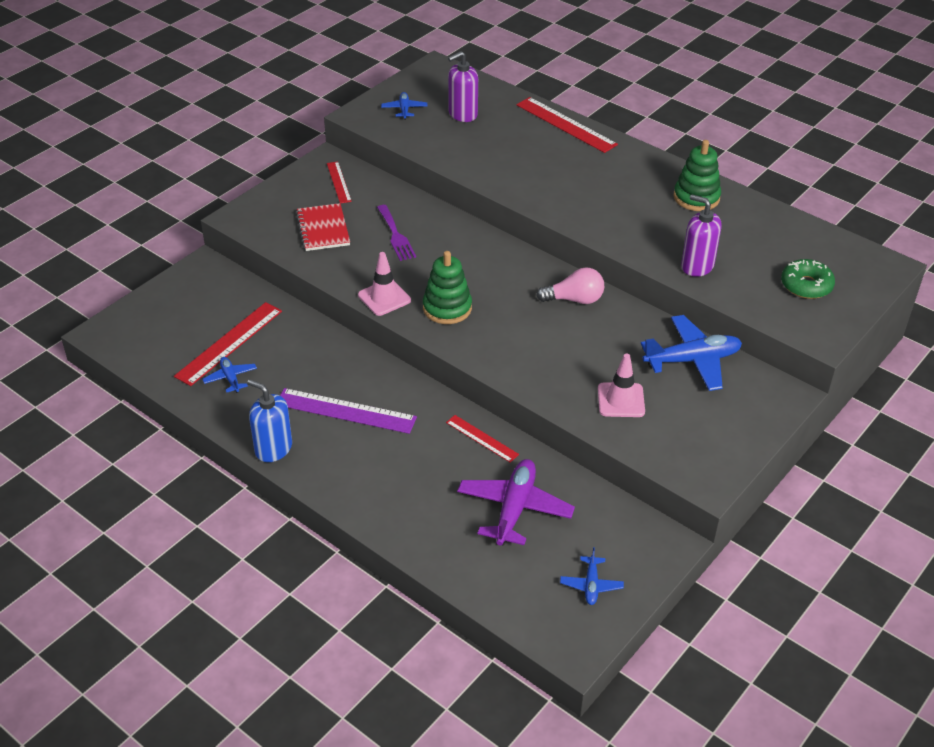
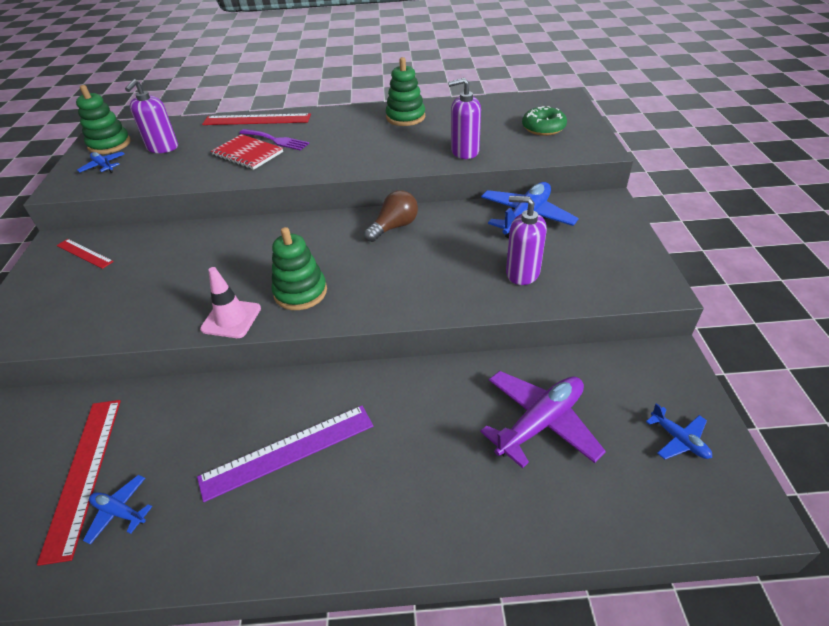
camera: 40 degrees left, 0 degrees up
(273, 448) = (249, 555): blue soap dispenser -> none
(323, 229) = (105, 297): red notebook -> red notebook (247, 154)
(396, 235) = (187, 264): purple fork -> purple fork (276, 140)
(427, 87) = (109, 144): none -> green stacking toy
(482, 438) = (438, 383): red ruler -> none
(514, 509) = (540, 423): purple plane -> purple plane turned 75 degrees clockwise
(574, 299) = (394, 227): pink light bulb -> brown light bulb
(621, 400) = (522, 273): pink traffic cone -> purple soap dispenser

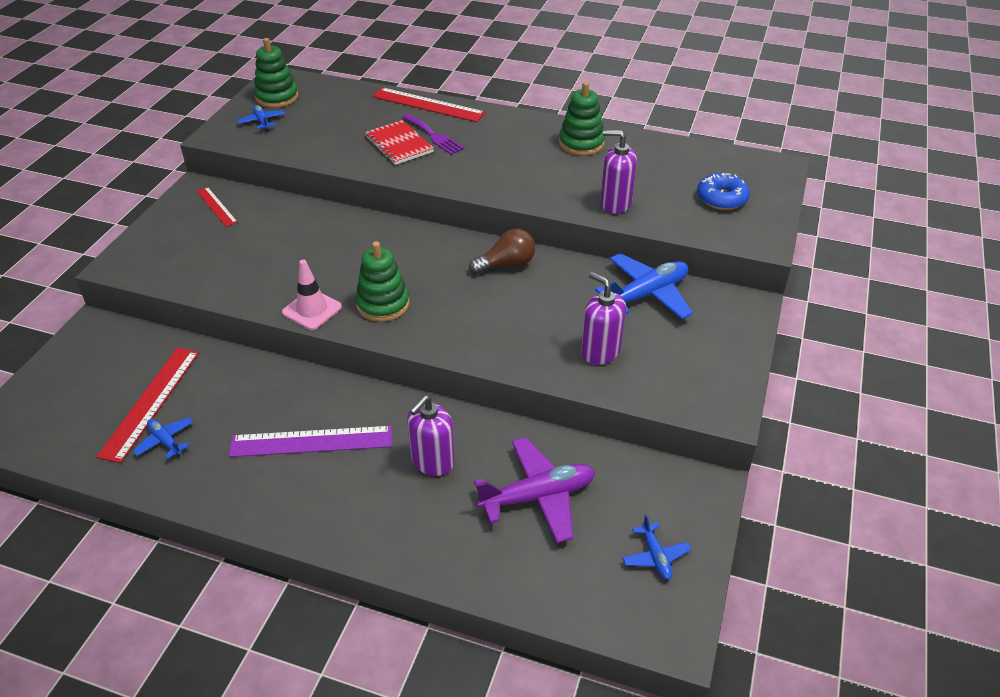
camera: 20 degrees right, 0 degrees up
(162, 148) = (323, 115): purple soap dispenser -> purple soap dispenser (432, 461)
(543, 128) = (721, 198): green donut -> blue donut

